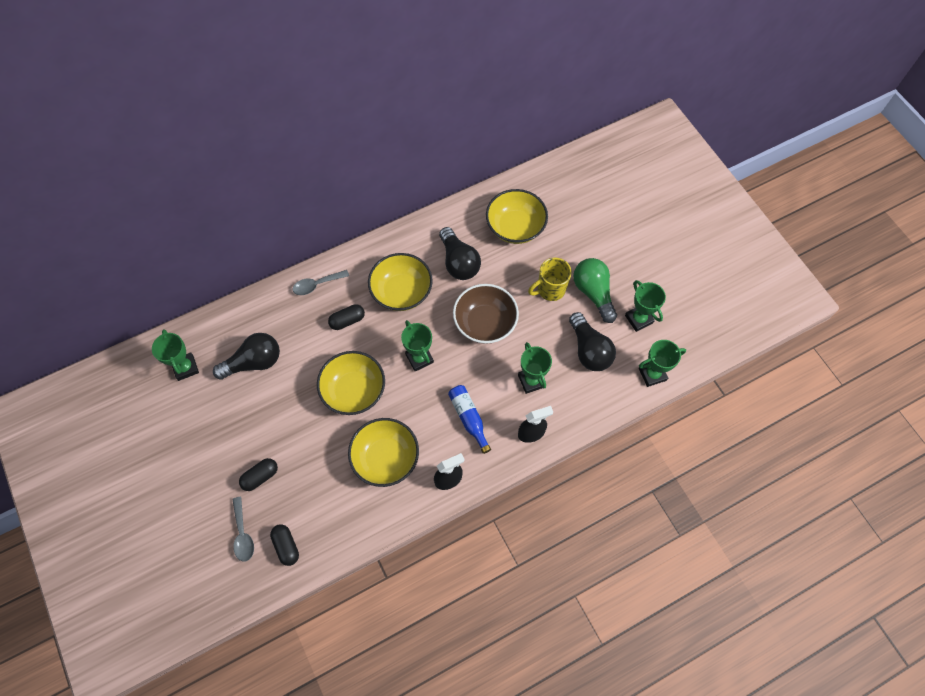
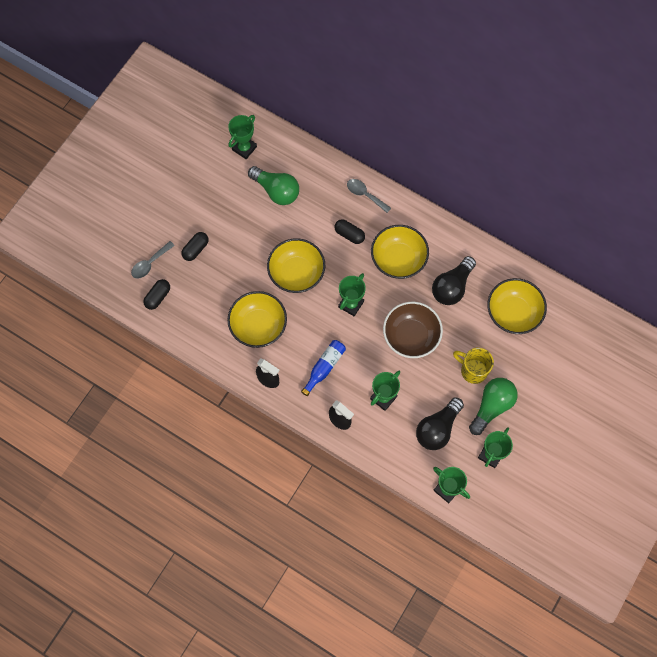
camera: 60 degrees right, 5 degrees up
(254, 362) = (276, 190): black light bulb -> green light bulb
(260, 477) = (195, 249): black capsule -> black capsule turned 75 degrees counterclockwise

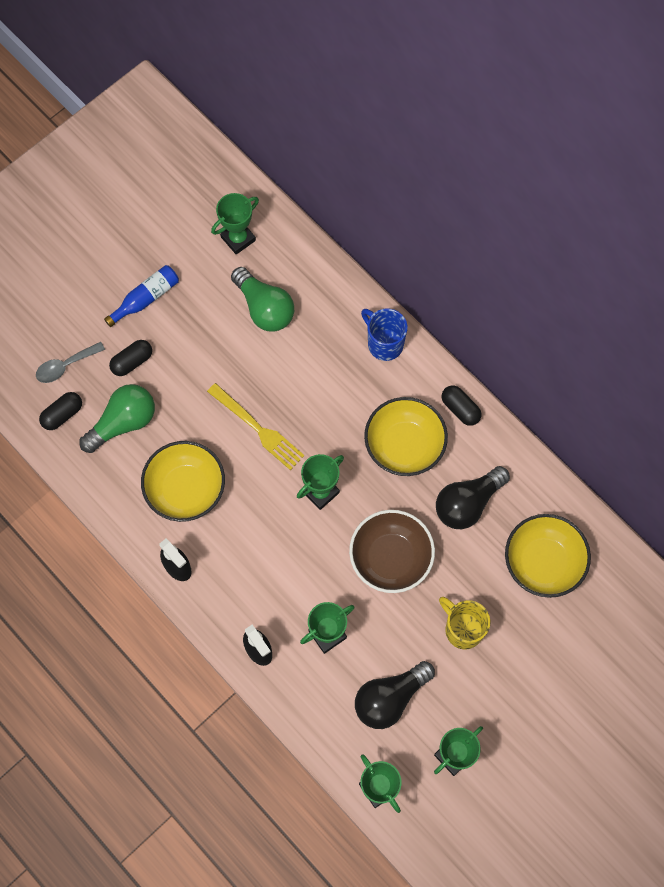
camera: 15 degrees right, 0 degrees up
(296, 273) = (259, 429): yellow bowl -> yellow fork
(324, 367) = (258, 571): blue bottle -> blue bottle (146, 298)
(349, 234) = (346, 394): black capsule -> black capsule (460, 409)
(365, 194) = (384, 343): grey spoon -> blue mug
(492, 406) = (474, 687): green light bulb -> green light bulb (123, 423)

